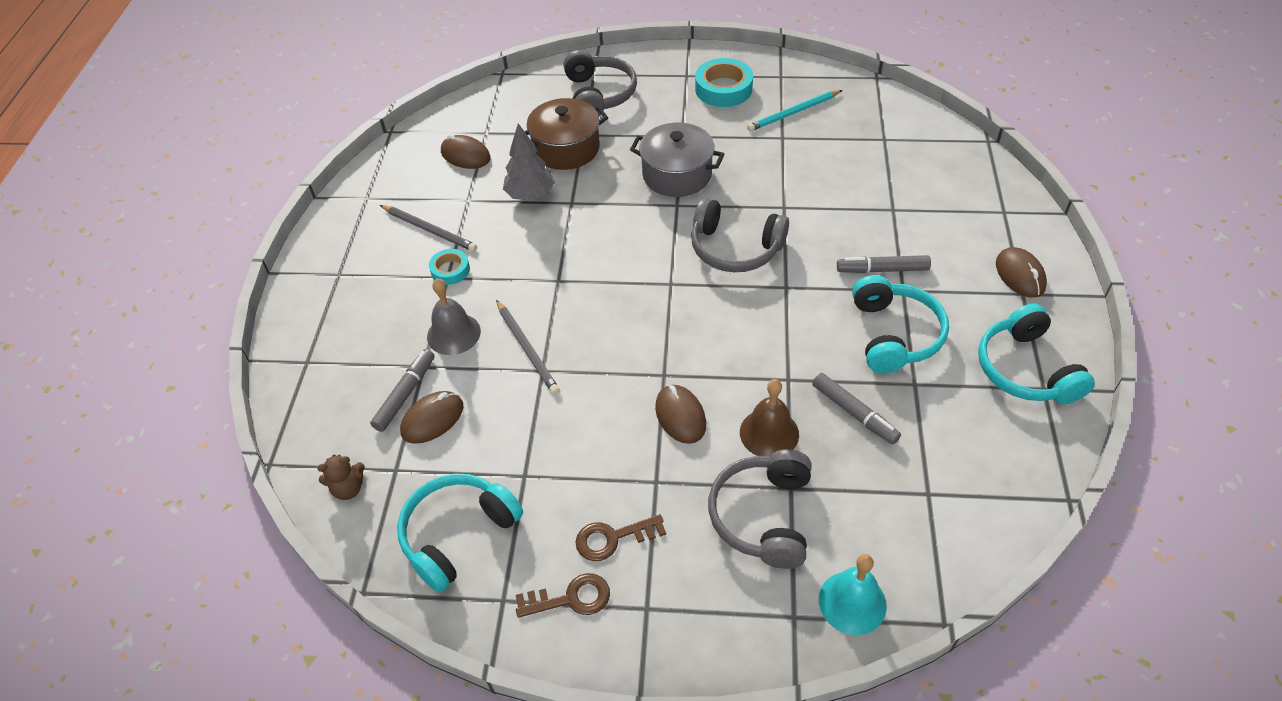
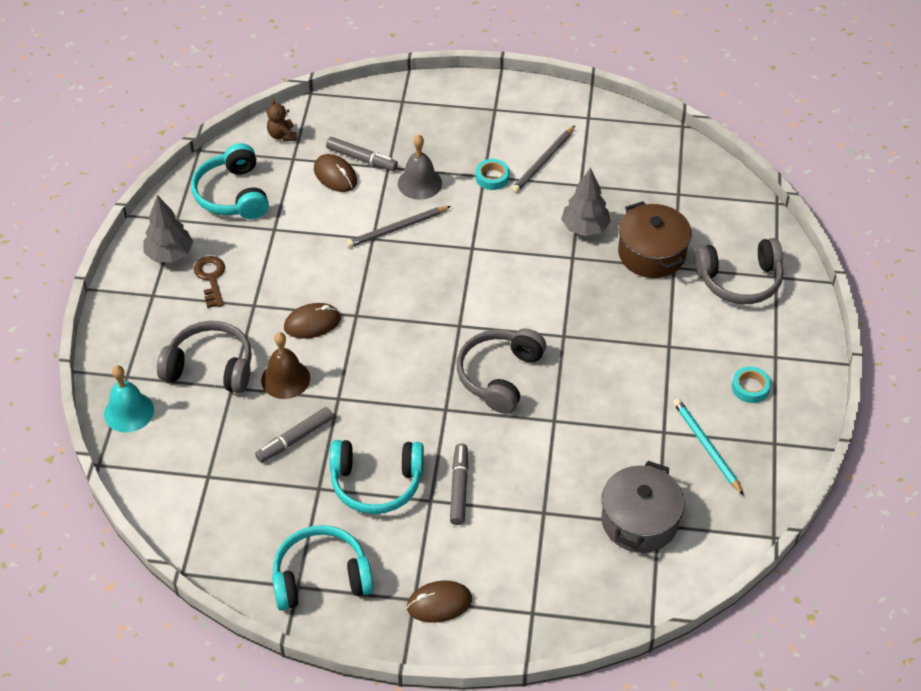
camera: 90 degrees right, 0 degrees up
(458, 534) = (233, 194): turquoise headphones -> turquoise headphones turned 150 degrees counterclockwise
(465, 155) = (644, 180): brown mouse -> none
(570, 598) = (170, 254): brown key -> grey tree
(677, 174) = (608, 338): grey pot -> grey pot (639, 521)
(723, 89) = (750, 387): turquoise tape -> turquoise tape, size x0.58

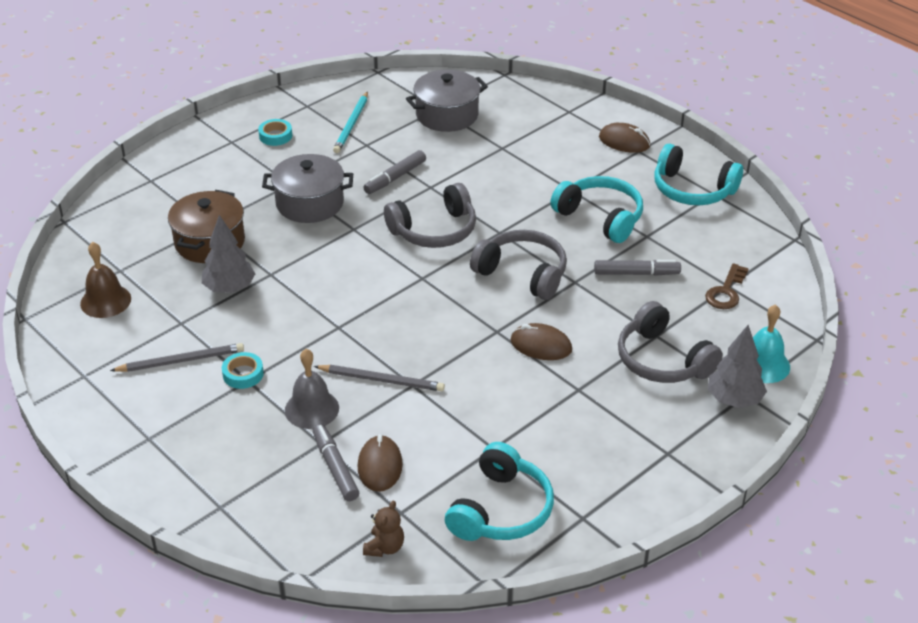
camera: 140 degrees left, 10 degrees down
(170, 254) = (620, 483): grey tree -> grey tree (734, 399)
(211, 278) = (598, 436): brown key -> brown key (726, 291)
(285, 379) = (605, 317): brown bell -> brown bell (105, 301)
(459, 488) = (544, 186): grey marker -> grey marker (395, 177)
(628, 337) = (310, 203): none -> grey pot
(739, 280) = (179, 191): grey headphones -> grey headphones (523, 273)

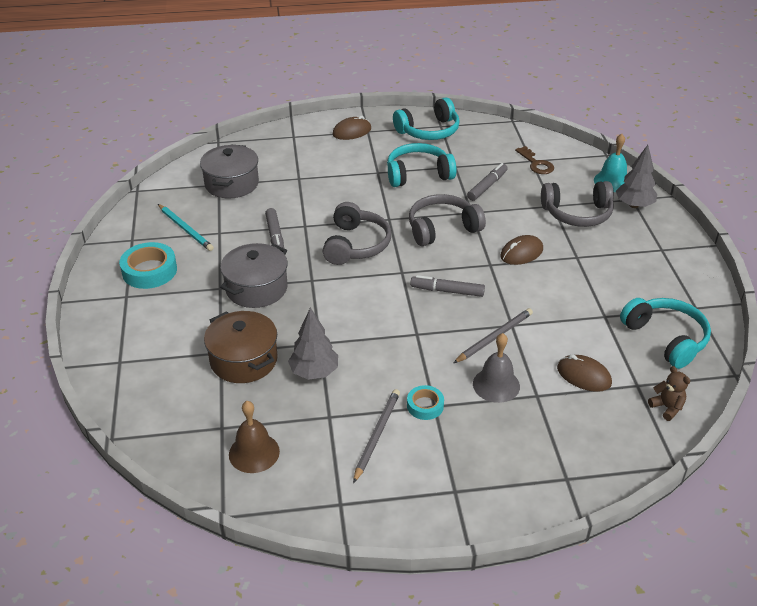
camera: 55 degrees left, 0 degrees up
(275, 136) = (149, 271): turquoise tape -> turquoise tape, size x1.72
(335, 468) = (569, 399): grey marker -> grey marker (447, 291)

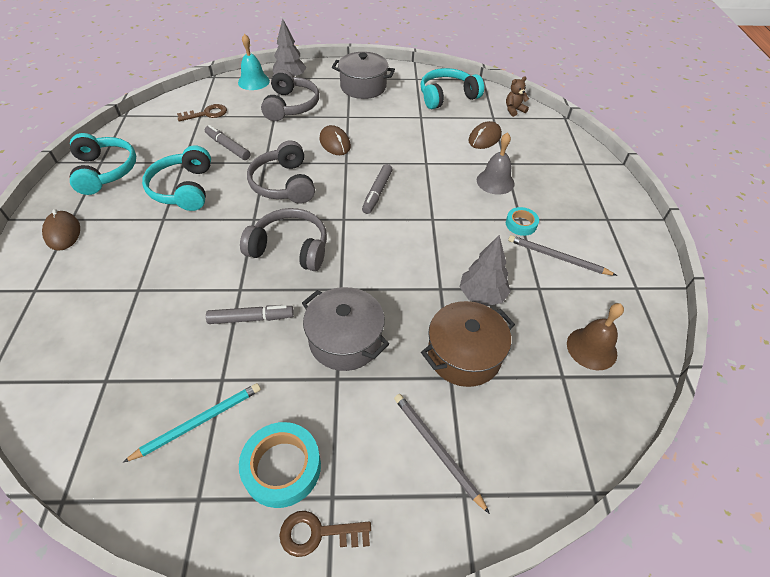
camera: 85 degrees left, 10 degrees up
(103, 293) = (318, 533): none -> brown key
(232, 184) = (112, 364): grey pot -> grey pot (363, 87)
(494, 337) = (440, 174): grey pencil -> grey pencil (436, 449)

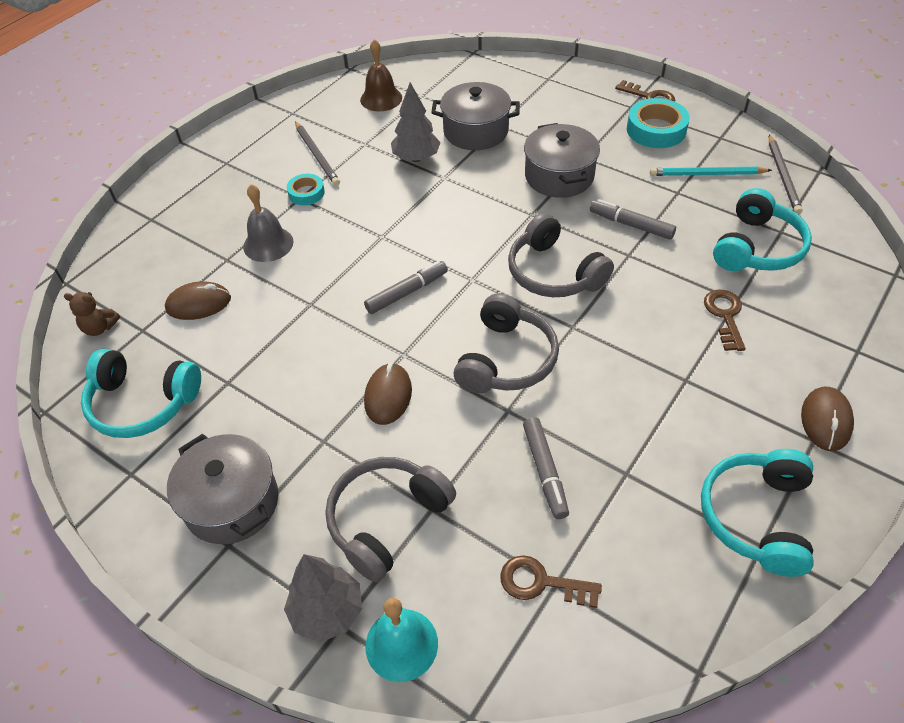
camera: 140 degrees left, 0 degrees up
(145, 272) = (725, 316): none -> brown key
(183, 189) = (643, 418): turquoise headphones -> turquoise headphones (757, 247)
(436, 449) = (546, 99): grey pencil -> grey pencil (783, 176)
(464, 355) = (476, 131): brown pot -> grey pot

